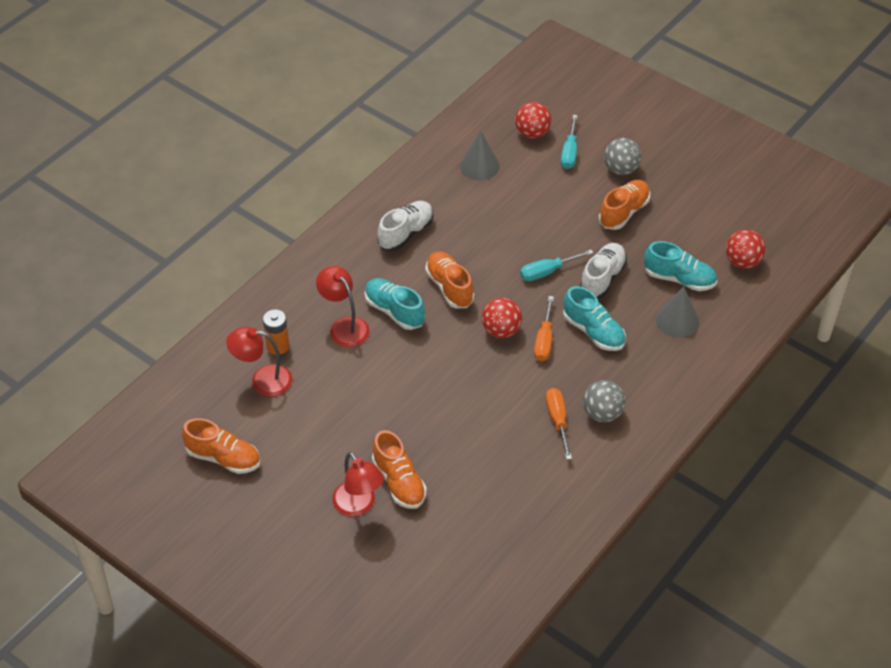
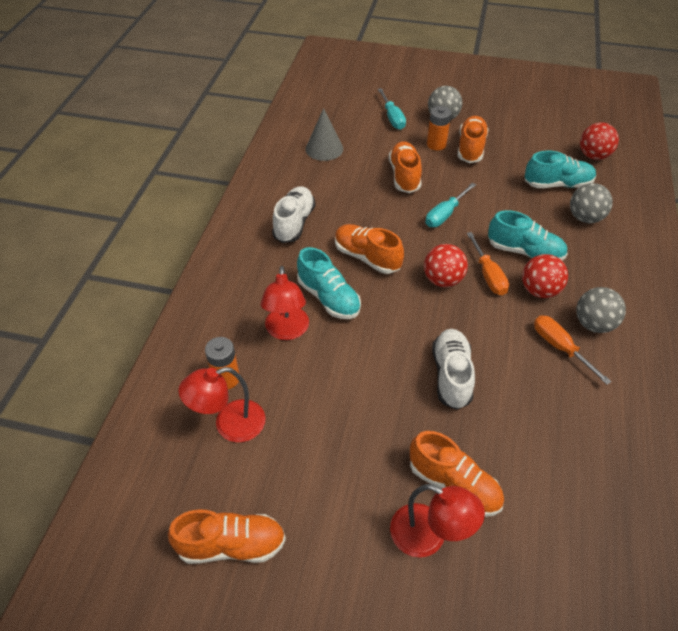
camera: 25 degrees left, 0 degrees up
(344, 326) = (287, 331): red lamp -> red lamp turned 120 degrees counterclockwise
(394, 311) = (328, 298): turquoise shoe -> turquoise shoe turned 150 degrees counterclockwise
(532, 133) = (351, 112): red ball -> red ball (539, 290)
(537, 220) = (404, 176): none -> orange shoe
(592, 197) = (436, 144): none -> orange battery
(602, 278) = (495, 204): white shoe -> white shoe (451, 375)
(677, 321) = (585, 218): grey cone -> grey ball

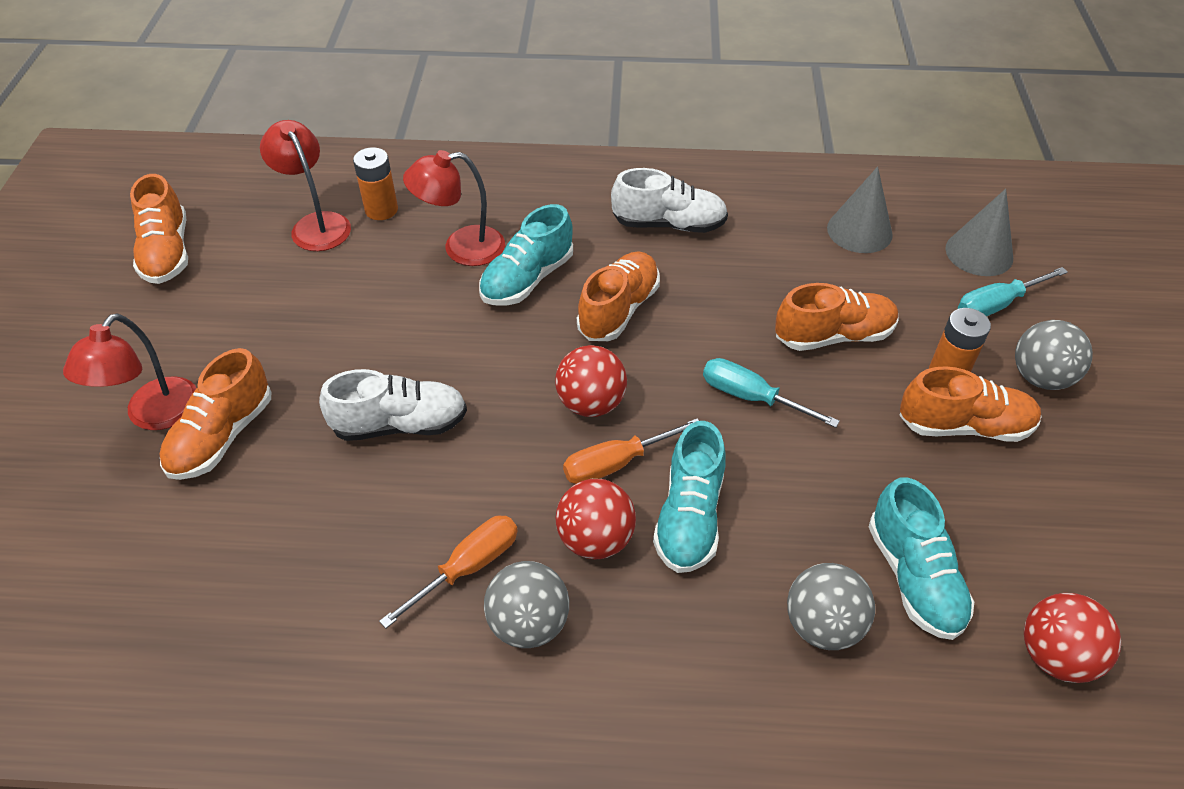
camera: 80 degrees right, 0 degrees up
(353, 113) = (979, 253): none -> grey cone

